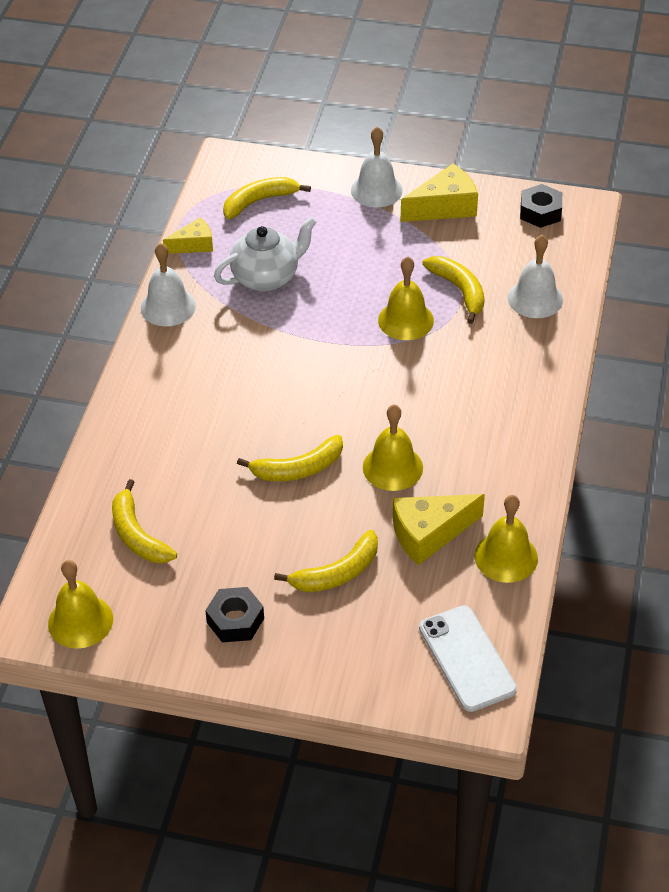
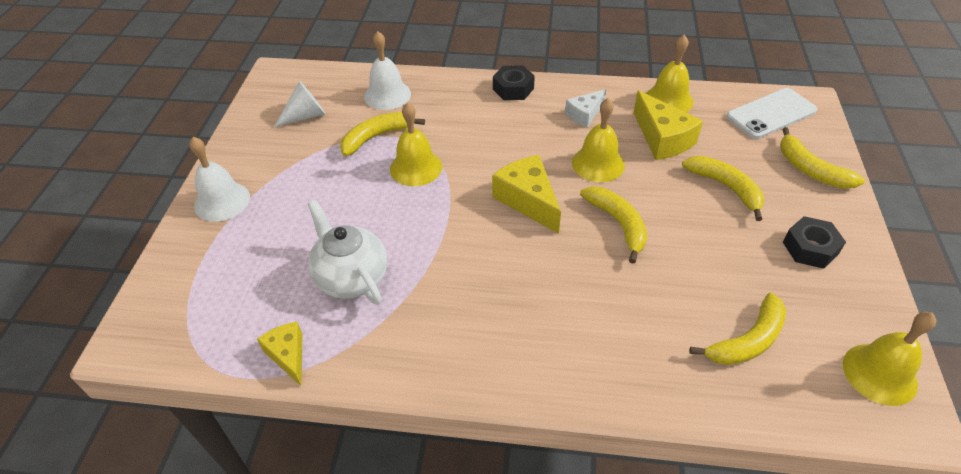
camera: 95 degrees left, 0 degrees up
(168, 306) = (398, 366): white bell -> none
(259, 201) = (218, 299): yellow banana -> yellow banana (810, 169)
(444, 207) = (259, 152): yellow cheese -> yellow cheese (528, 200)
(482, 469) = (584, 114): none -> white cheese
(501, 236) = (305, 116): none -> white cone
(540, 212) = (277, 95): black nut -> black nut (513, 89)

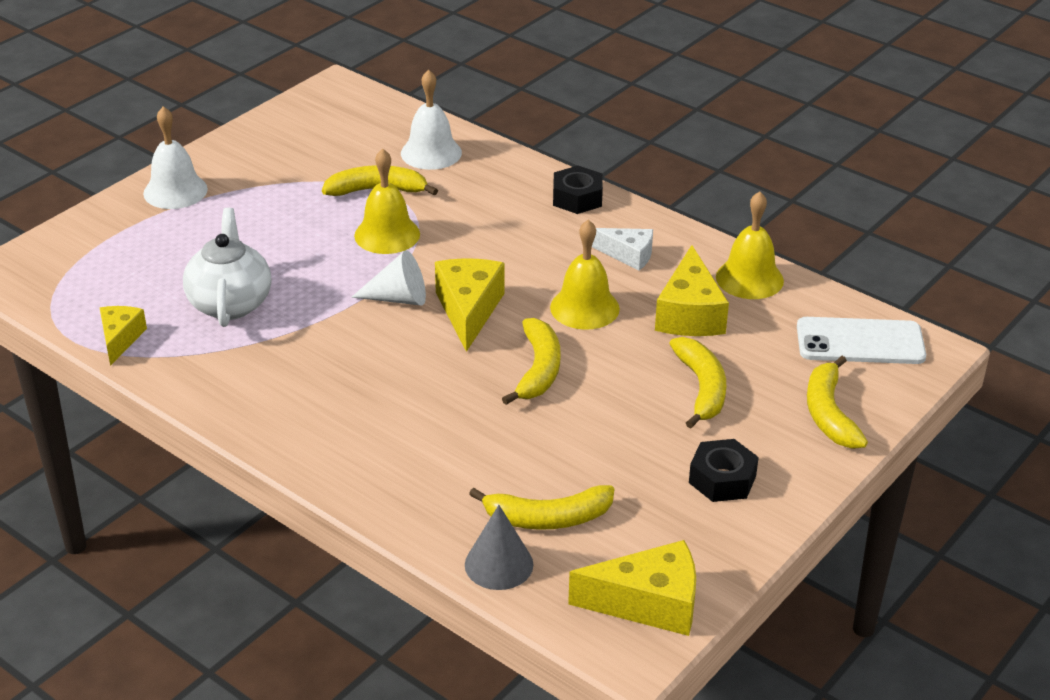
camera: 30 degrees right, 10 degrees down
(305, 116) = (326, 142): white cone -> white cone (398, 298)
(584, 114) = (628, 255): white cheese -> white cheese turned 150 degrees counterclockwise
(760, 401) = (499, 564): none -> grey cone
(879, 373) = (649, 603): yellow bell -> yellow cheese

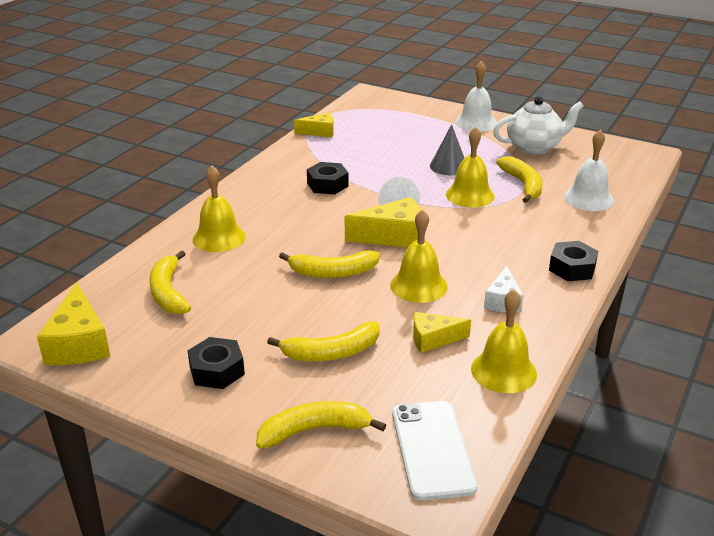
camera: 80 degrees right, 5 degrees down
(230, 303) = (366, 156): white teapot -> white teapot (534, 147)
(303, 349) = (327, 184): none -> black nut
(418, 465) = (219, 237): none -> yellow bell
(499, 564) = (123, 278): grey cone -> grey cone (448, 166)
(689, 314) = (433, 339): yellow cheese -> yellow cheese, size x0.62

